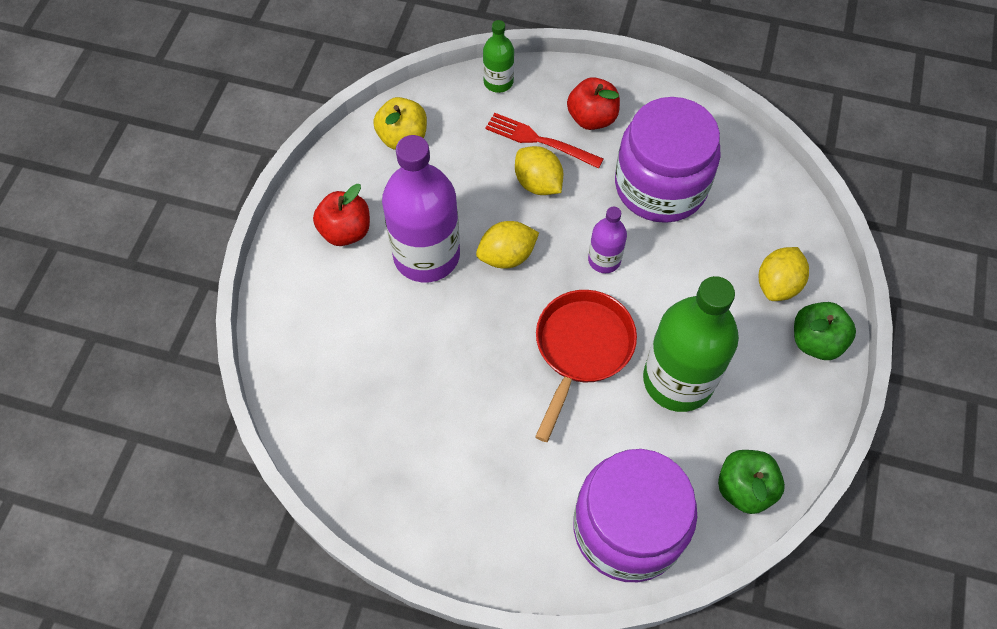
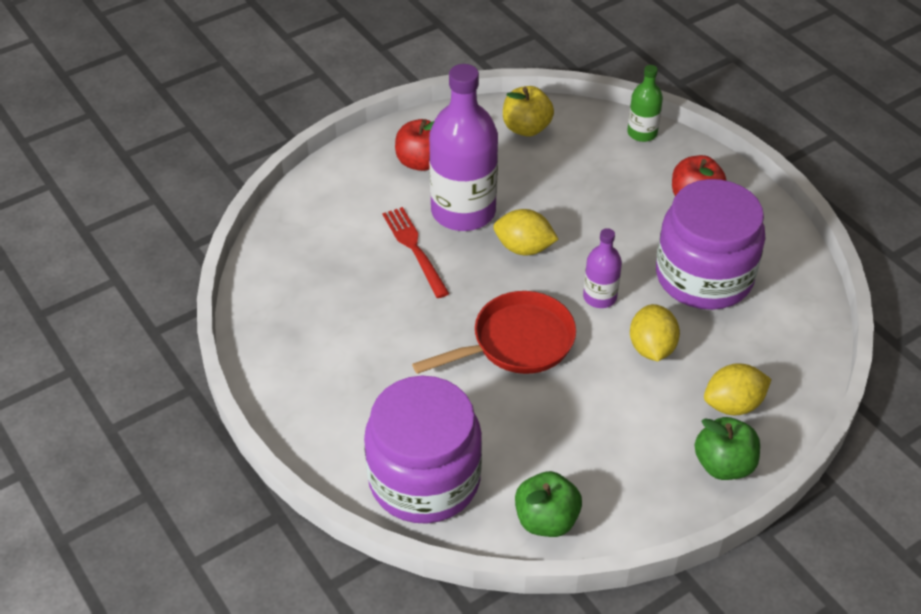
camera: 40 degrees right, 15 degrees down
(538, 140) = (632, 188): red fork -> red fork (414, 248)
(538, 183) = (601, 216): yellow lemon -> yellow lemon (651, 348)
(678, 380) = (572, 413): green bottle -> none

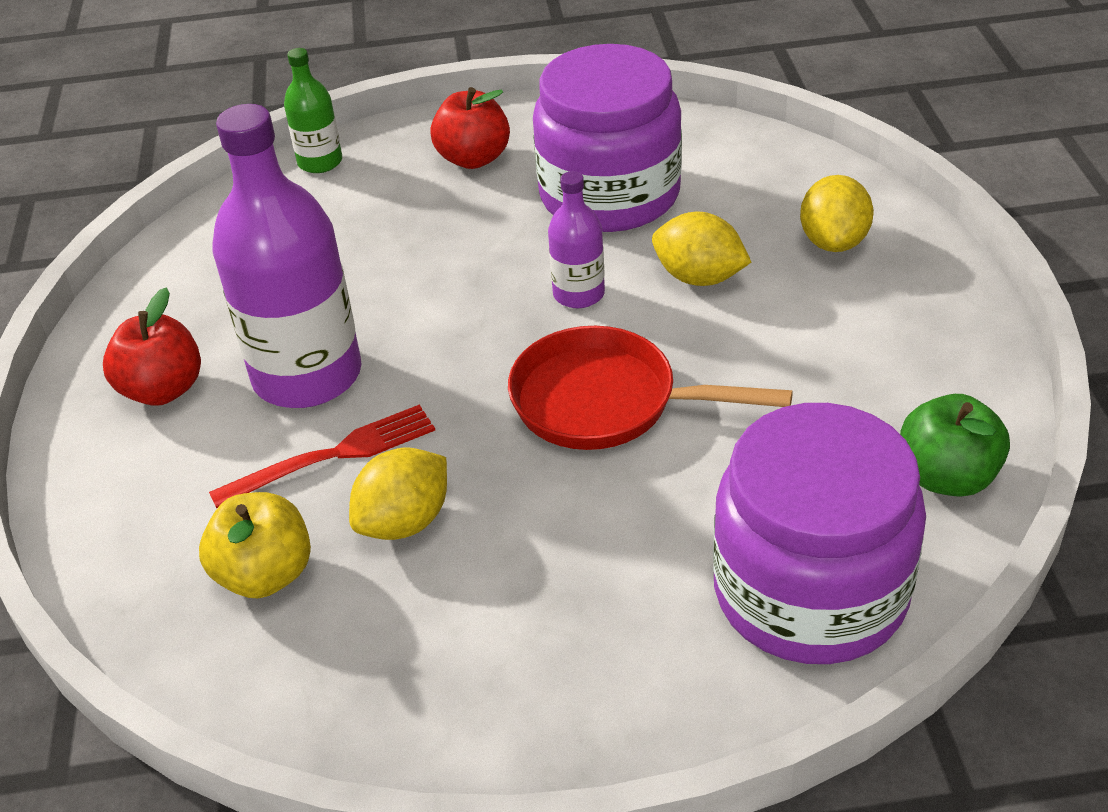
camera: 60 degrees left, 5 degrees down
(414, 248) = (335, 455): red fork -> red fork turned 150 degrees clockwise
(516, 342) = (605, 402): red pan -> red pan turned 75 degrees counterclockwise
(524, 248) = (432, 336): yellow lemon -> yellow lemon (405, 522)
(526, 128) = (206, 259): yellow apple -> yellow apple (265, 574)
(723, 465) = (926, 281): green apple -> none

